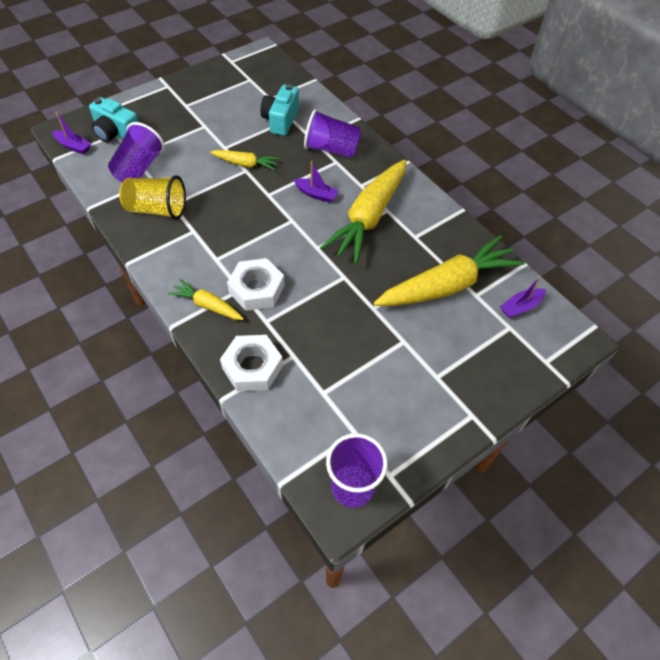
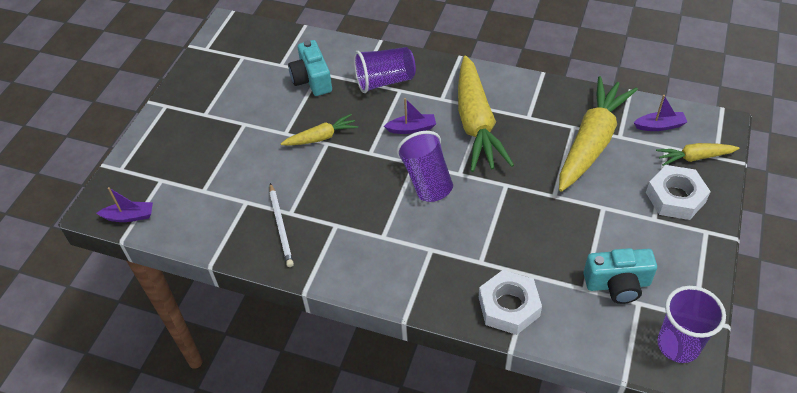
camera: 30 degrees left, 5 degrees down
(116, 133) = (161, 179): turquoise camera -> turquoise camera (617, 284)
(139, 168) = (222, 199): purple cup -> purple cup (426, 180)
(157, 209) = (281, 226): yellow cup -> white pencil
(207, 305) = (417, 281): yellow carrot -> yellow carrot (694, 157)
(256, 289) = (445, 240): white nut -> white nut (675, 197)
(520, 307) = (659, 126): purple boat -> purple boat turned 120 degrees counterclockwise

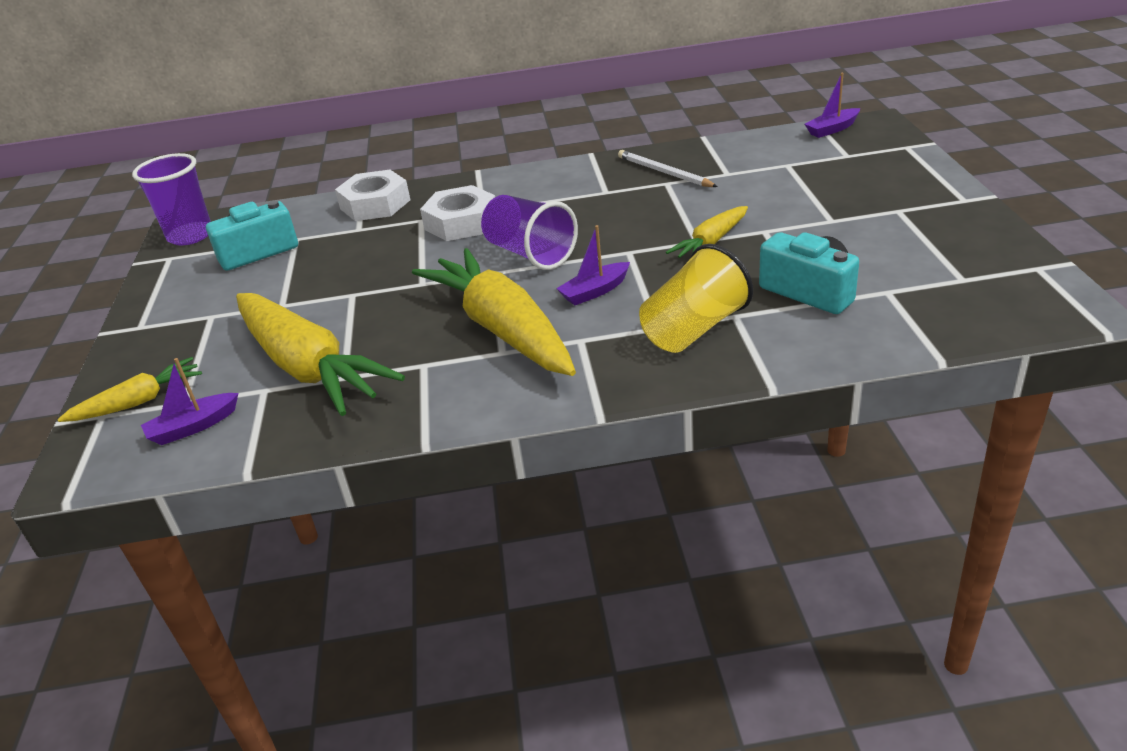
camera: 155 degrees right, 15 degrees down
(385, 81) = (694, 329): purple cup -> yellow cup
(592, 141) = (309, 367): yellow carrot -> yellow carrot turned 45 degrees counterclockwise
(675, 197) = (177, 345): white nut -> white nut (461, 222)

